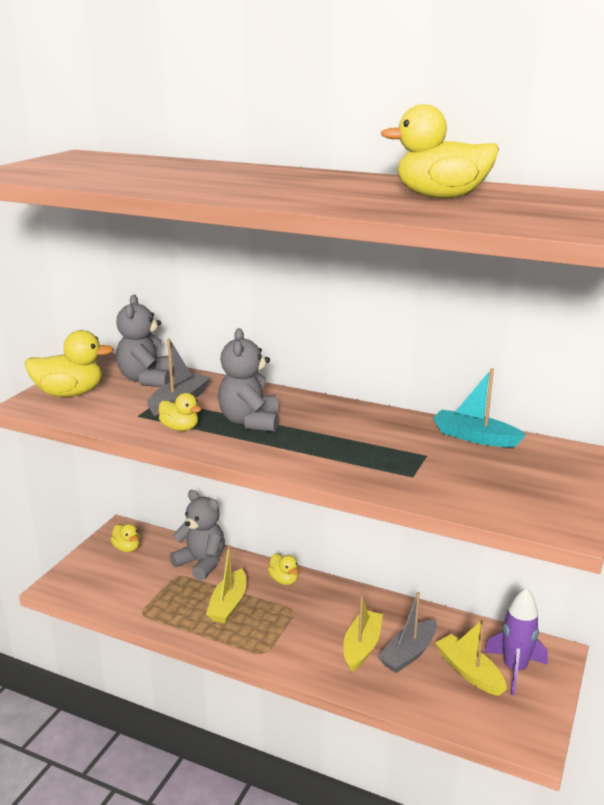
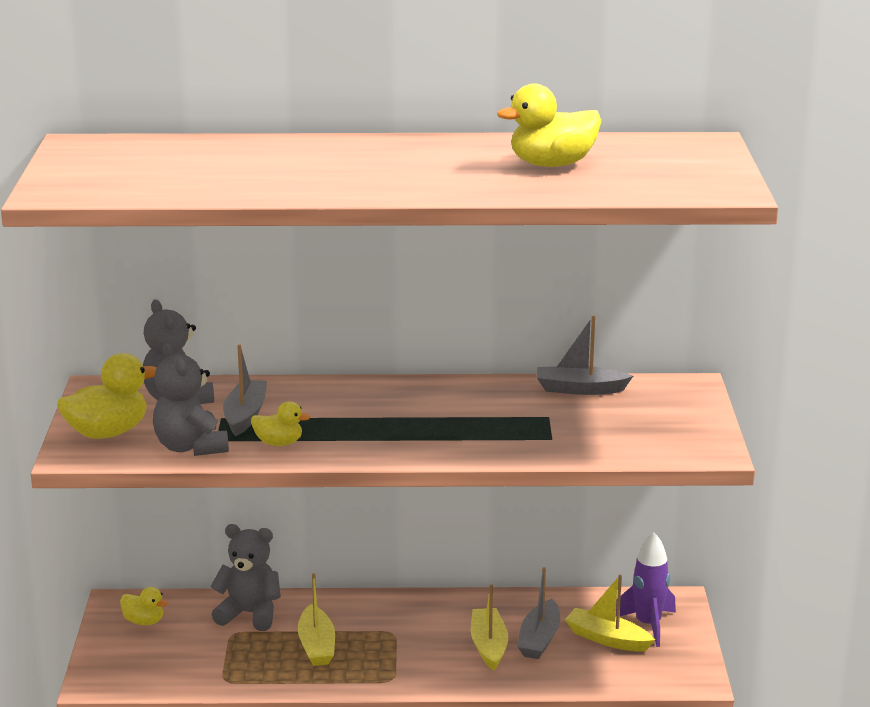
camera: 25 degrees left, 0 degrees up
(250, 422) = (345, 420): grey teddy bear -> grey teddy bear (191, 447)
(284, 580) = (359, 606): yellow duck -> none
(475, 437) = (580, 389): turquoise boat -> grey boat

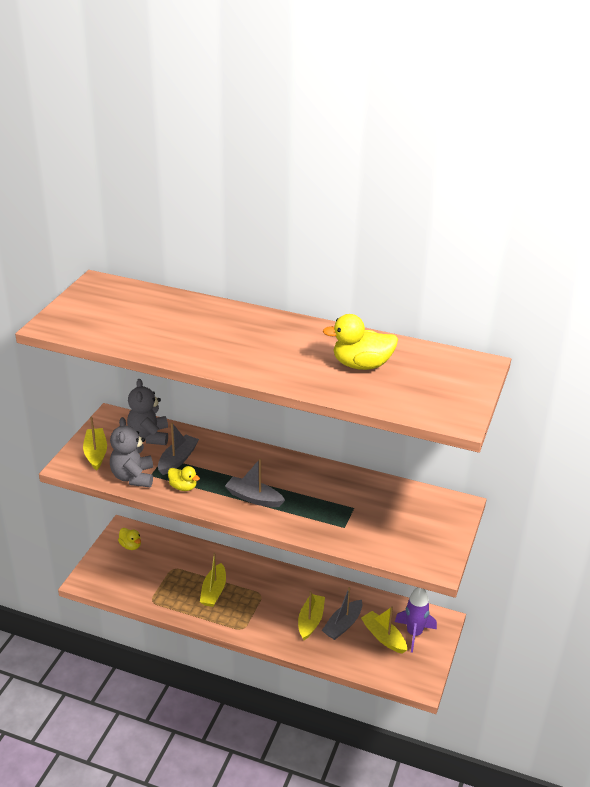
camera: 20 degrees right, 10 degrees up
(108, 432) = (96, 453): yellow duck -> yellow boat
(249, 614) = (189, 557): grey teddy bear -> none
(580, 389) = (387, 490): grey boat -> grey boat (254, 498)

